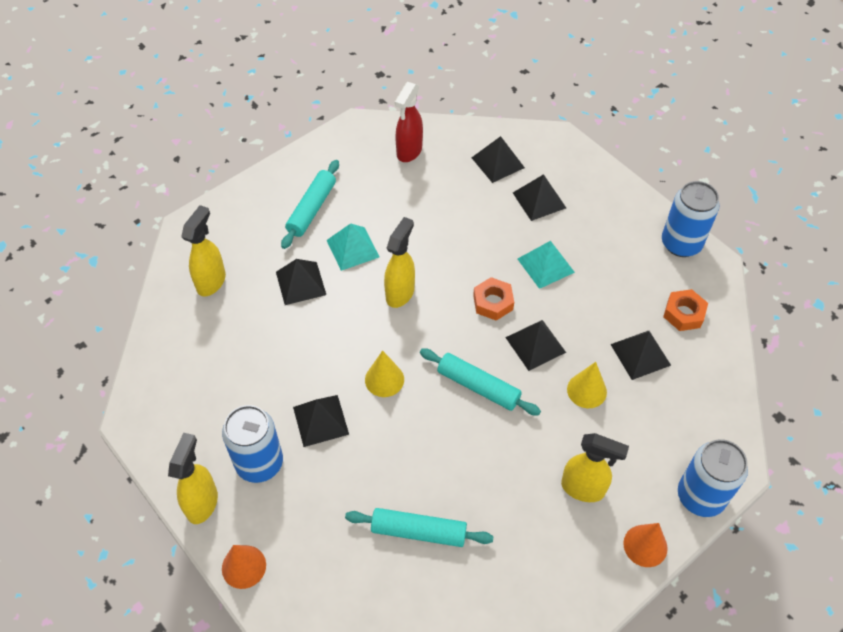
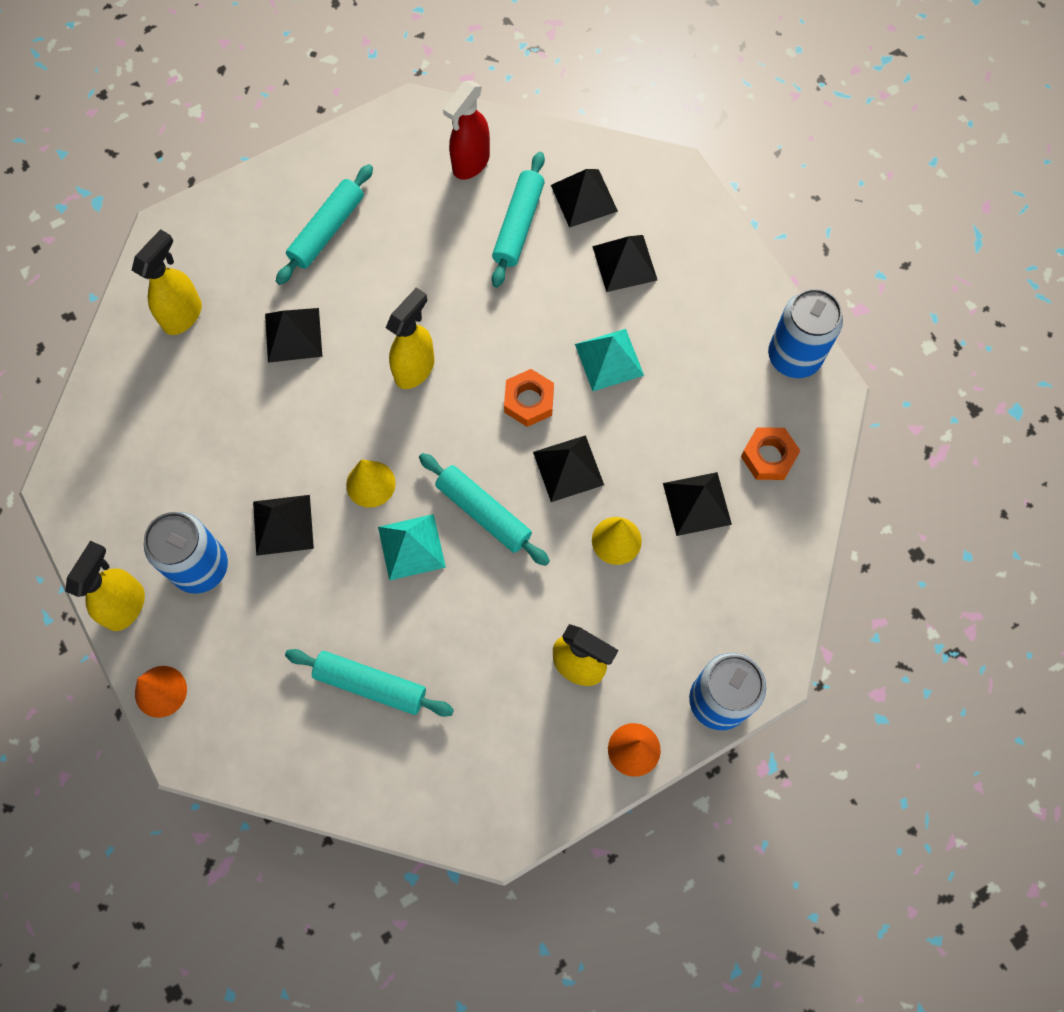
camera: 10 degrees right, 15 degrees up
(352, 248) = (368, 296): turquoise pyramid -> turquoise pyramid (411, 547)
(454, 186) = (518, 225): none -> turquoise rolling pin

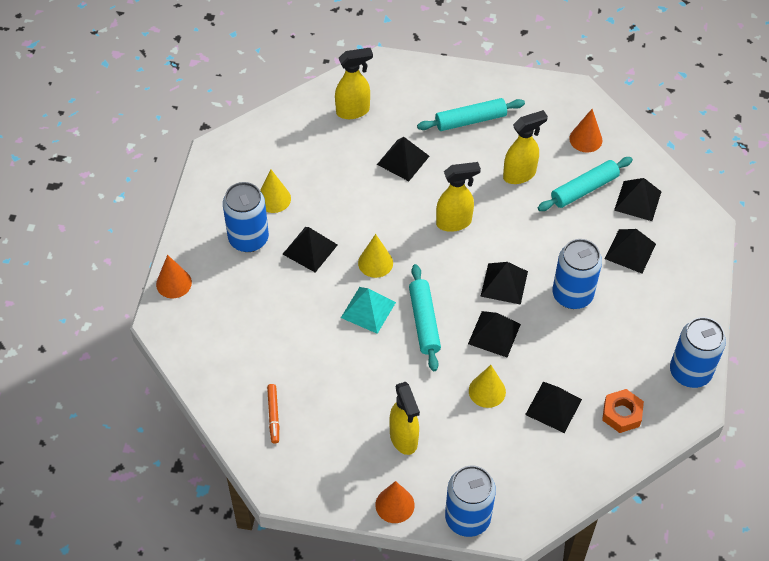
camera: 40 degrees right, 15 degrees down
(126, 605) = (194, 230): yellow spray bottle -> yellow spray bottle (520, 175)
(186, 494) = (274, 199): none -> yellow cone
(370, 685) = (282, 361): turquoise rolling pin -> none
(417, 757) = (273, 415): none -> orange marker
(470, 163) = (585, 139): red spray bottle -> orange cone
(529, 401) = (504, 283): orange nut -> black pyramid
(609, 359) = (572, 295): turquoise pyramid -> blue can

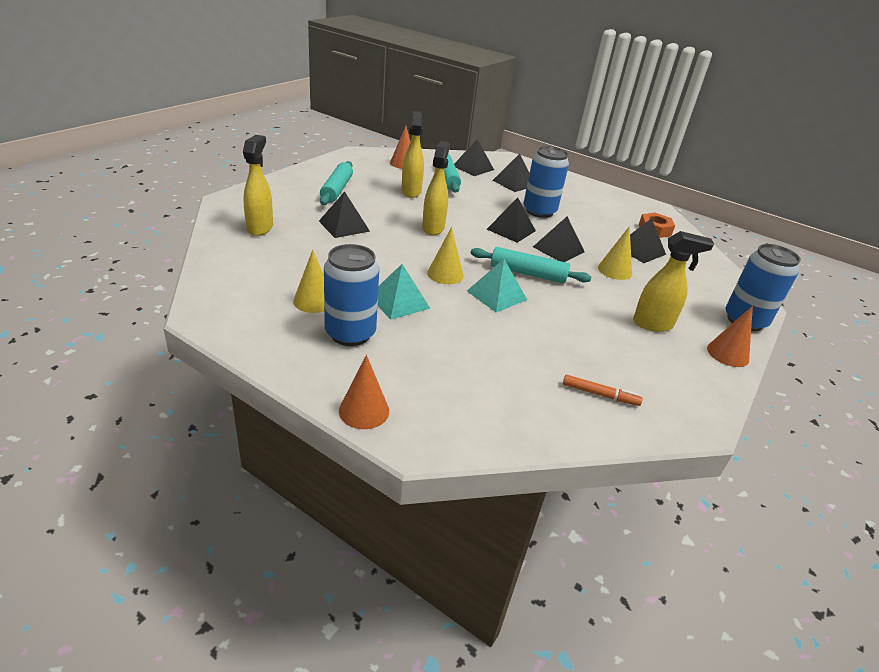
camera: 70 degrees left, 20 degrees down
(310, 249) = (399, 301): black pyramid -> turquoise pyramid
(690, 372) = (627, 199): blue can -> none

